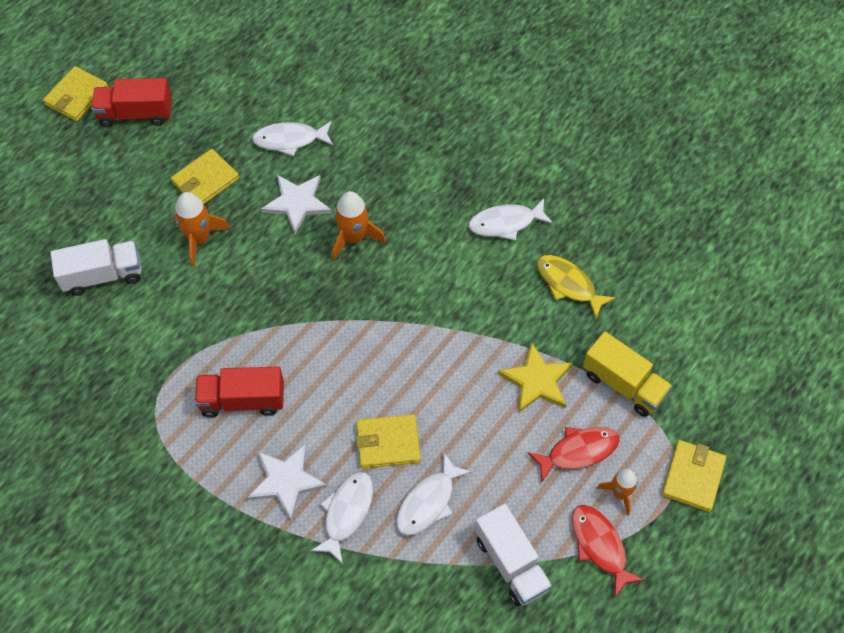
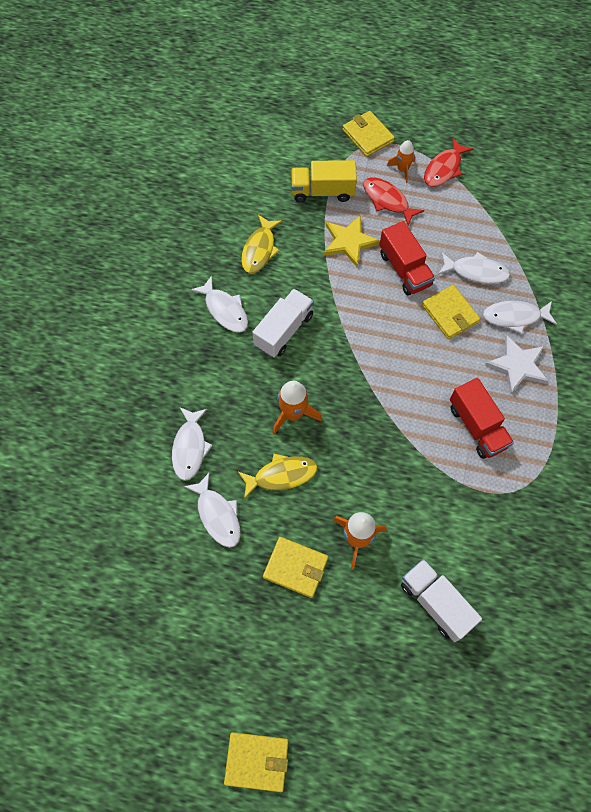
camera: 115 degrees left, 5 degrees up
(136, 114) = (251, 681): red truck -> red truck (404, 269)
(297, 203) = (281, 475): white star -> yellow fish
(368, 141) = (190, 447): none -> white fish
(511, 563) = (485, 211): white truck -> white truck (283, 330)
(623, 384) = (322, 191): yellow truck -> yellow truck turned 105 degrees counterclockwise
(693, 477) = (368, 136): yellow wallet -> yellow wallet turned 60 degrees clockwise

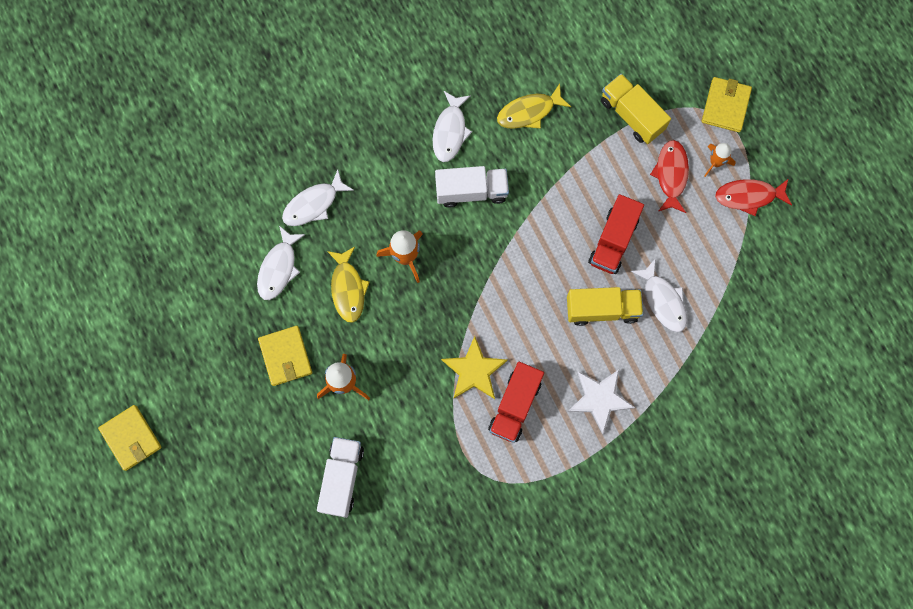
camera: 50 degrees right, 10 degrees up
(281, 475) = (348, 289): yellow fish -> yellow fish turned 45 degrees clockwise
(349, 242) = (600, 176): yellow star -> yellow star (474, 370)
(450, 313) = (602, 309): yellow wallet -> yellow truck
(515, 317) = (645, 364): white fish -> none

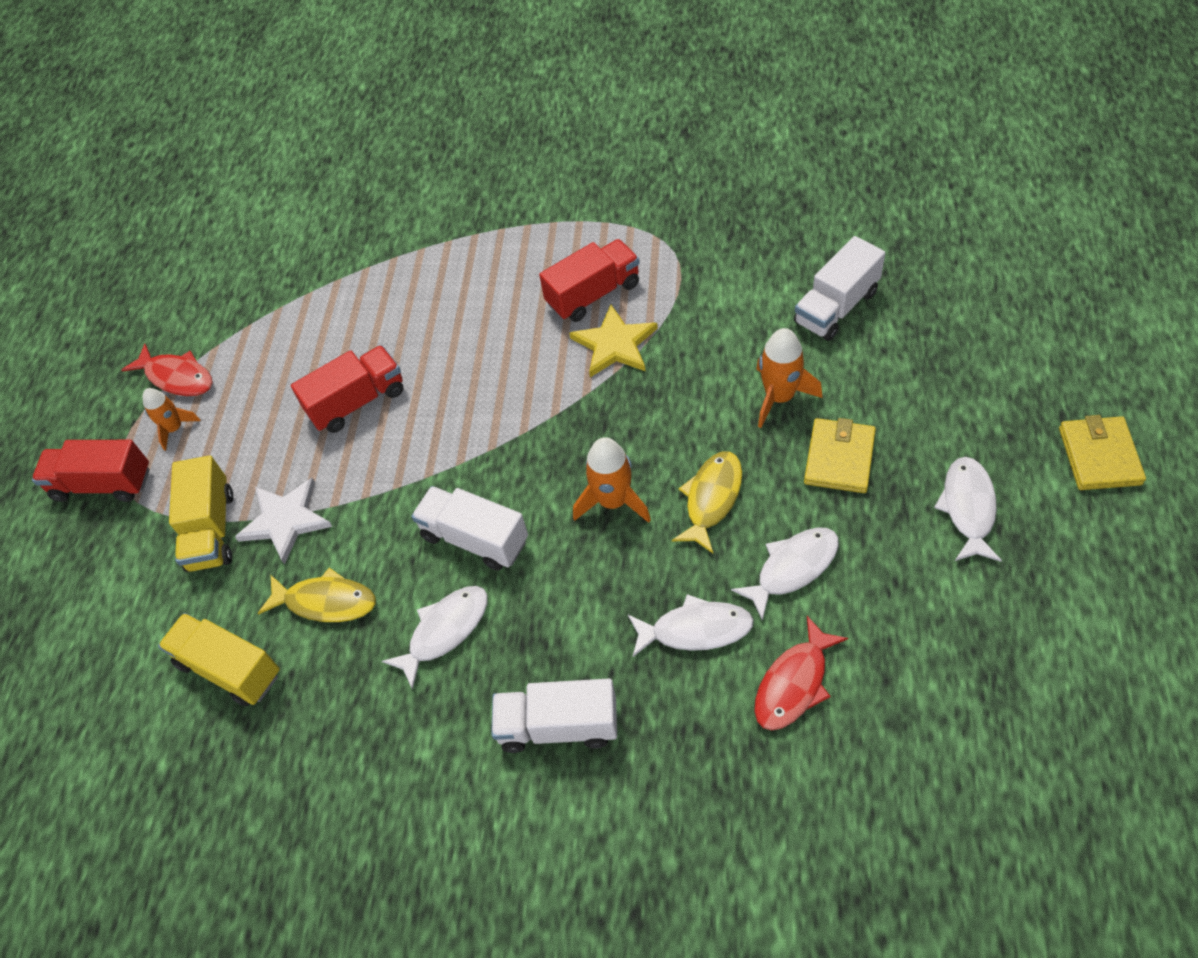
camera: 140 degrees left, 20 degrees down
(356, 116) = (558, 726): none -> white truck
(599, 399) = (499, 264): white star -> white star (285, 521)
(602, 309) = (428, 341): yellow truck -> yellow truck (229, 669)
(663, 300) = (358, 321): white fish -> white fish (968, 508)
(671, 175) = (233, 439): red fish -> red fish (794, 683)
(725, 106) = (103, 484): yellow wallet -> red truck

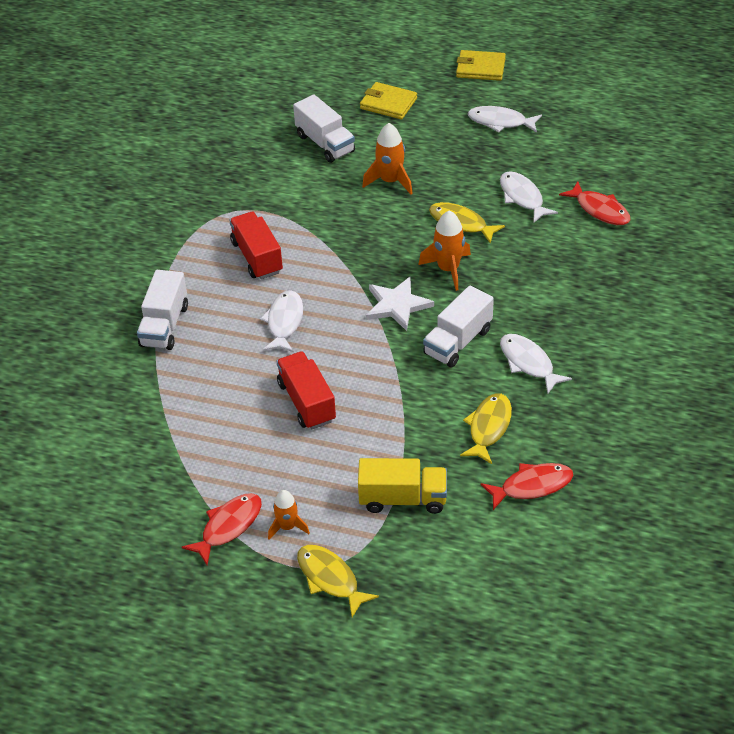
camera: 85 degrees left, 10 degrees down
(103, 484) = (330, 579): red truck -> yellow fish
(229, 669) = (532, 486): yellow truck -> red fish
(285, 521) = (409, 450): white star -> white star (397, 305)
(558, 726) = (609, 313): white truck -> white truck (164, 325)
(614, 344) = (311, 252): yellow star -> none
(695, 630) = (555, 245): white fish -> white fish (284, 322)
(839, 458) = (448, 164): yellow wallet -> yellow wallet (388, 103)

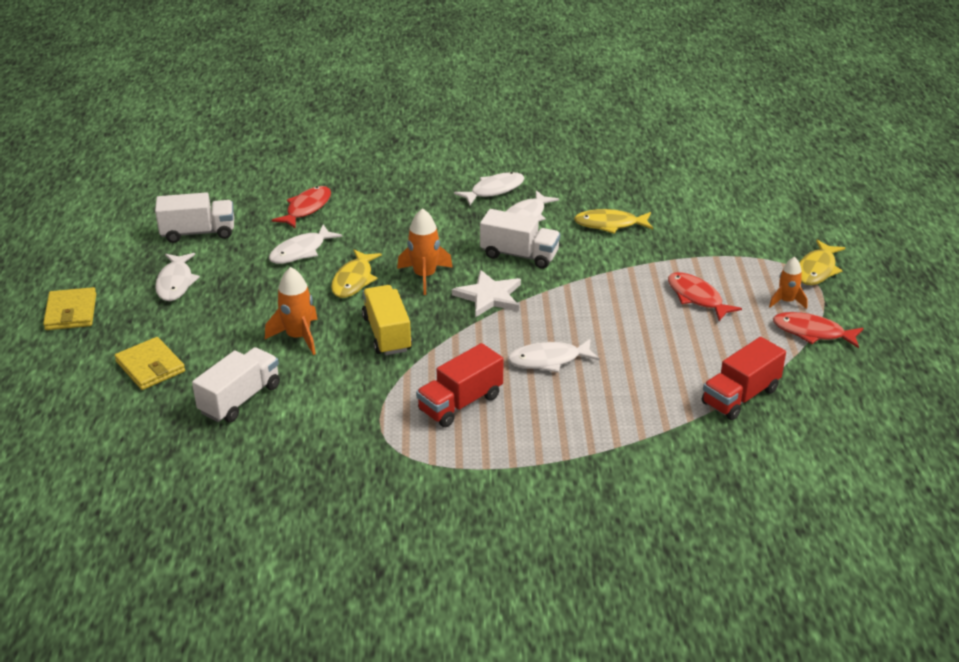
camera: 110 degrees left, 10 degrees down
(164, 325) = (599, 443): white truck -> white truck (198, 233)
(306, 402) = (644, 322): red truck -> red truck (740, 396)
(388, 103) = (150, 366): yellow wallet -> yellow wallet turned 45 degrees counterclockwise
(403, 499) = (713, 251): yellow truck -> yellow truck (387, 334)
(532, 486) = (656, 197): red fish -> red fish (697, 297)
(592, 351) = (494, 190): none -> white fish

